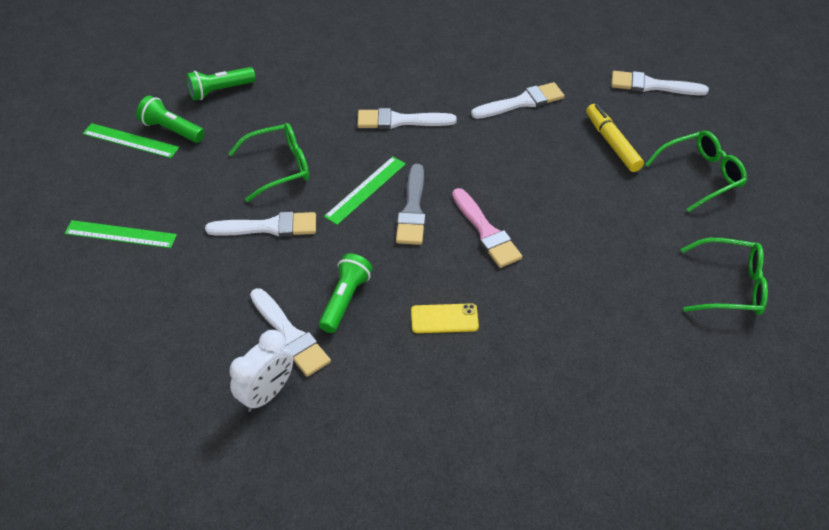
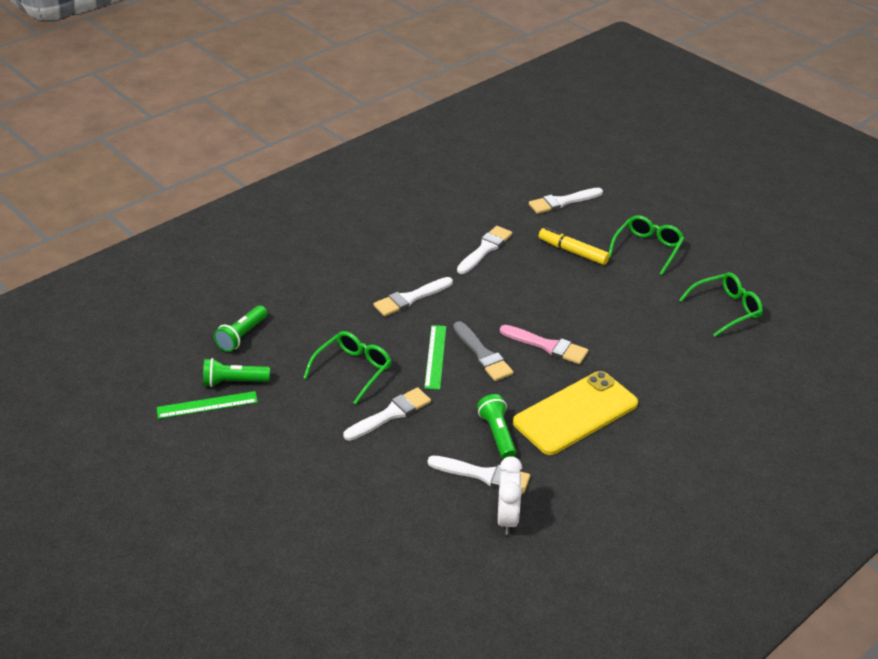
camera: 35 degrees left, 10 degrees down
(120, 234) = (279, 474): green ruler -> none
(444, 318) = (575, 413): yellow phone -> yellow phone, size x2.26

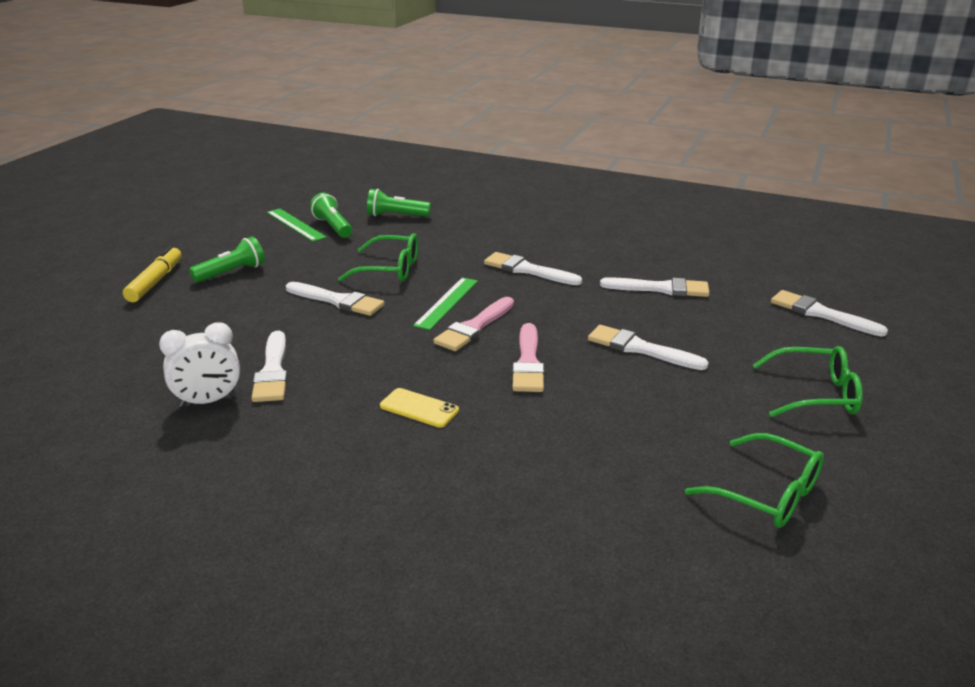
camera: 65 degrees right, 10 degrees down
(435, 356) = (446, 302): green ruler -> green ruler turned 45 degrees counterclockwise
(483, 354) = (474, 327): grey brush -> pink brush
(497, 434) = (345, 365): green flashlight -> green flashlight (231, 272)
(559, 291) = (640, 349): none -> white brush
(573, 252) = (731, 341): yellow marker -> yellow marker (155, 282)
(575, 413) = (419, 408): yellow phone -> yellow phone, size x0.44

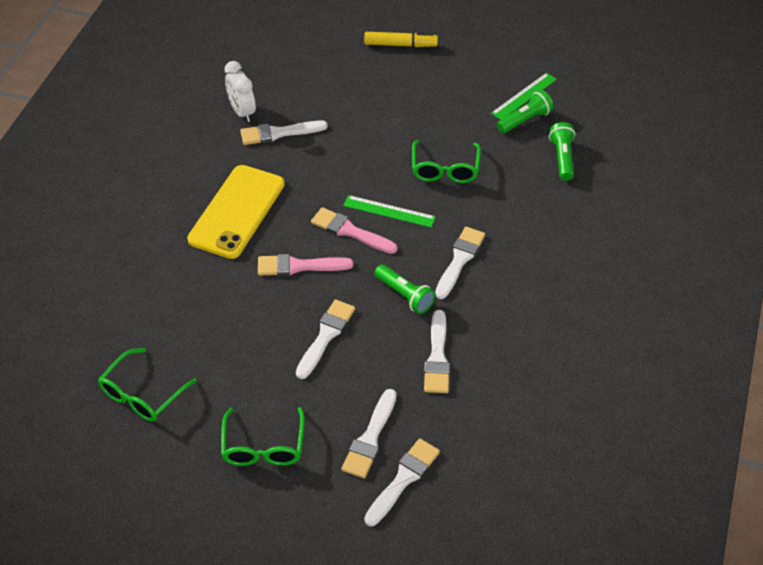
camera: 85 degrees right, 20 degrees up
(231, 272) = (422, 80): green flashlight -> green flashlight (405, 295)
(338, 301) = (383, 147): white brush -> white brush (370, 438)
(419, 408) = (237, 212): yellow phone -> yellow phone, size x2.26

